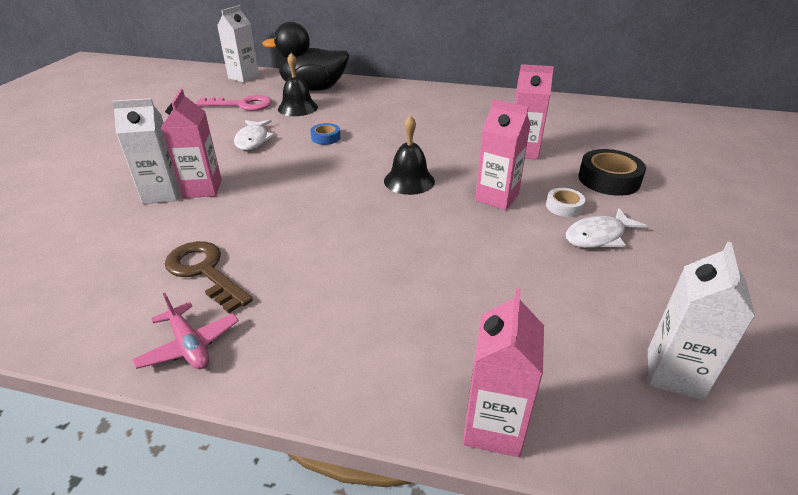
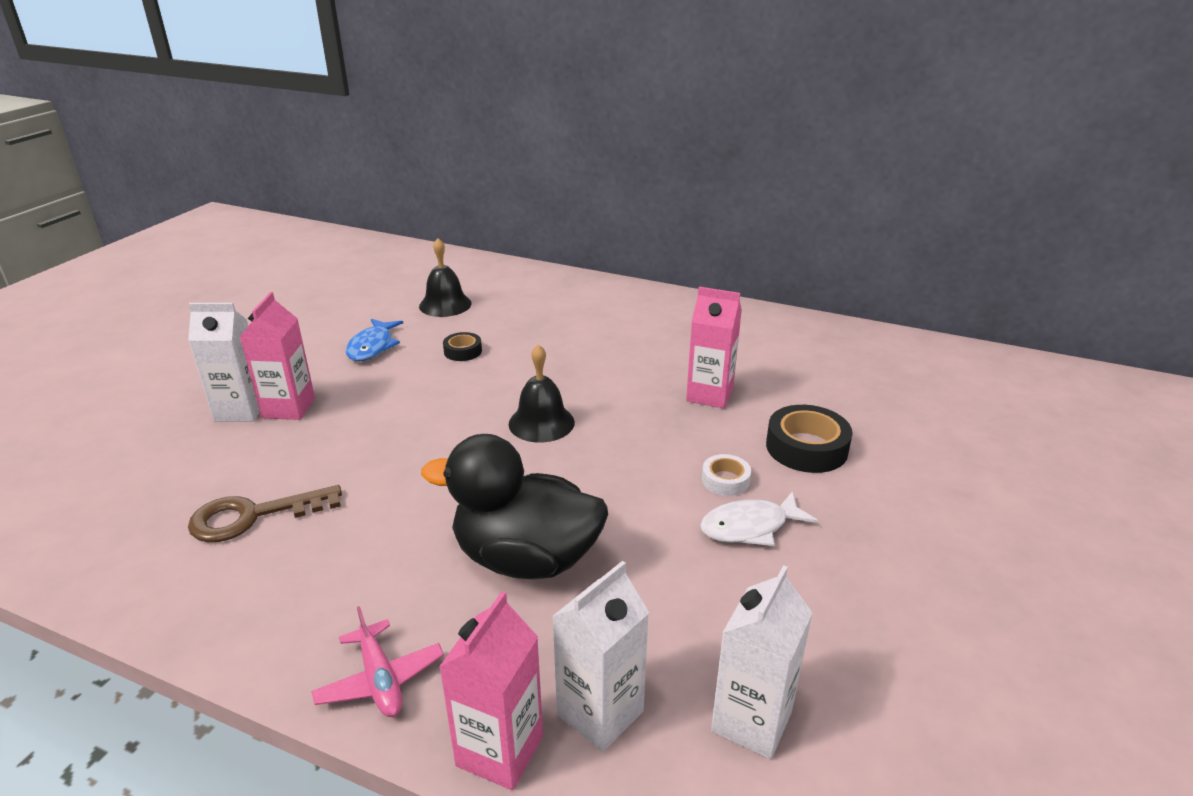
camera: 10 degrees right, 5 degrees down
(189, 345) = (204, 604): pink plane -> pink plane (380, 679)
(204, 271) = (252, 516): brown key -> brown key turned 75 degrees counterclockwise
(242, 105) = (378, 294): pink key -> none
(243, 77) = (395, 254): white carton -> white carton (600, 713)
(253, 140) = (372, 347): white fish -> blue fish
(313, 88) = (476, 278): black duck -> black duck (526, 559)
(326, 138) = (463, 351): blue tape -> black tape
(496, 198) = (642, 458): pink carton -> none

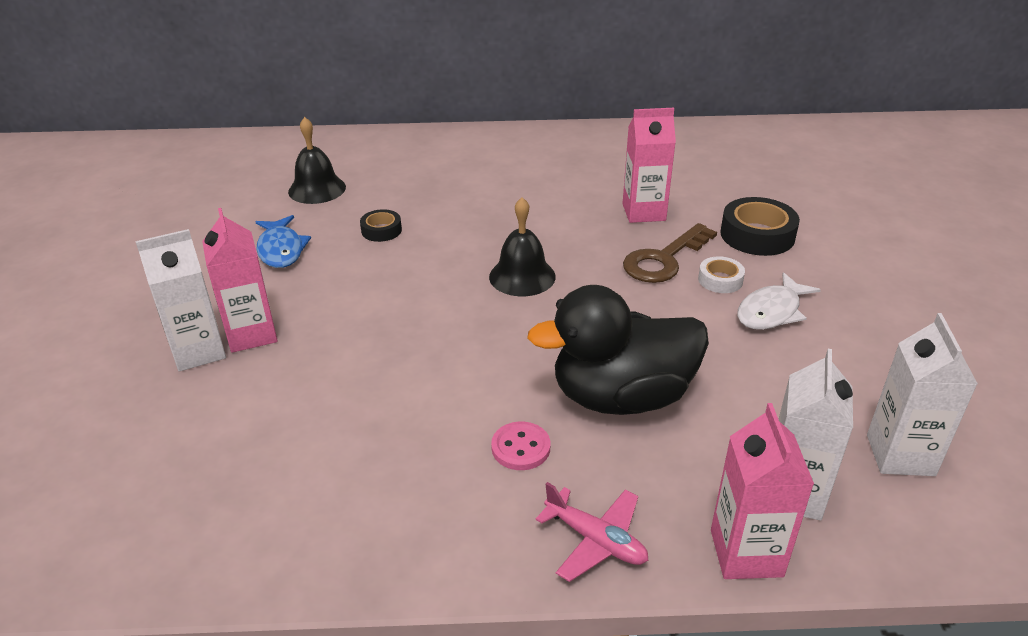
camera: 25 degrees left, 5 degrees up
(252, 516) = (324, 448): brown key -> brown key (664, 259)
(397, 572) = (521, 448): none -> pink button

